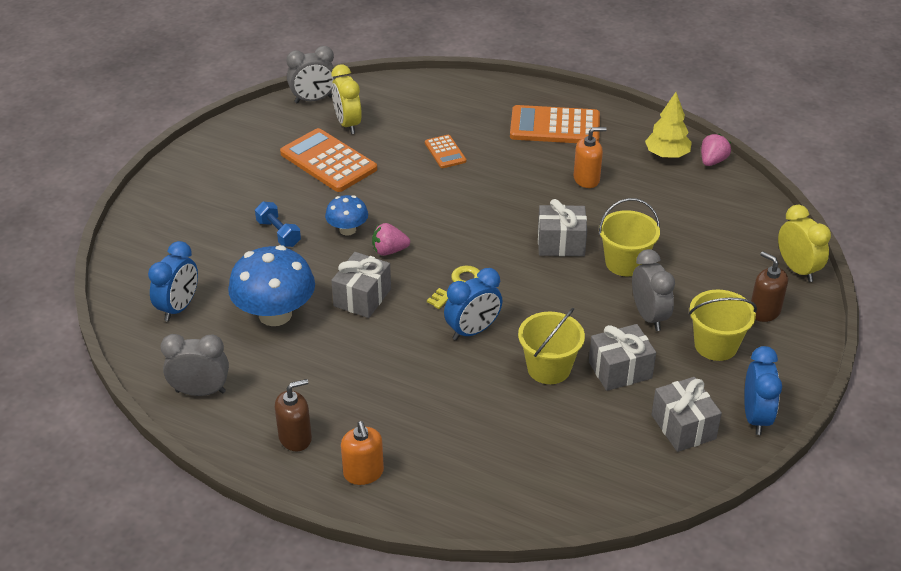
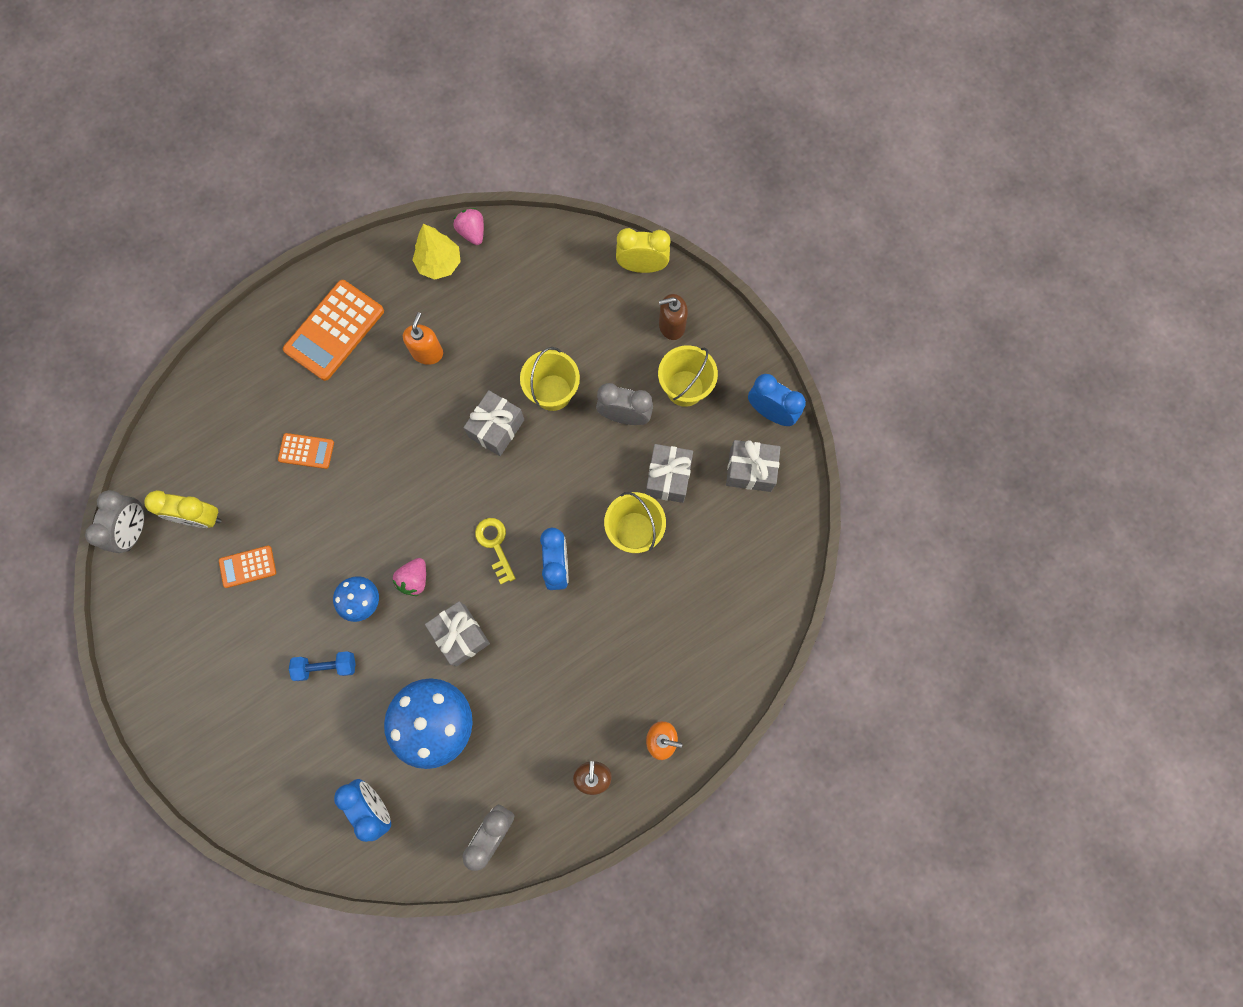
camera: 60 degrees left, 35 degrees up
(328, 161) = (248, 567): orange calculator -> orange calculator, size x0.52

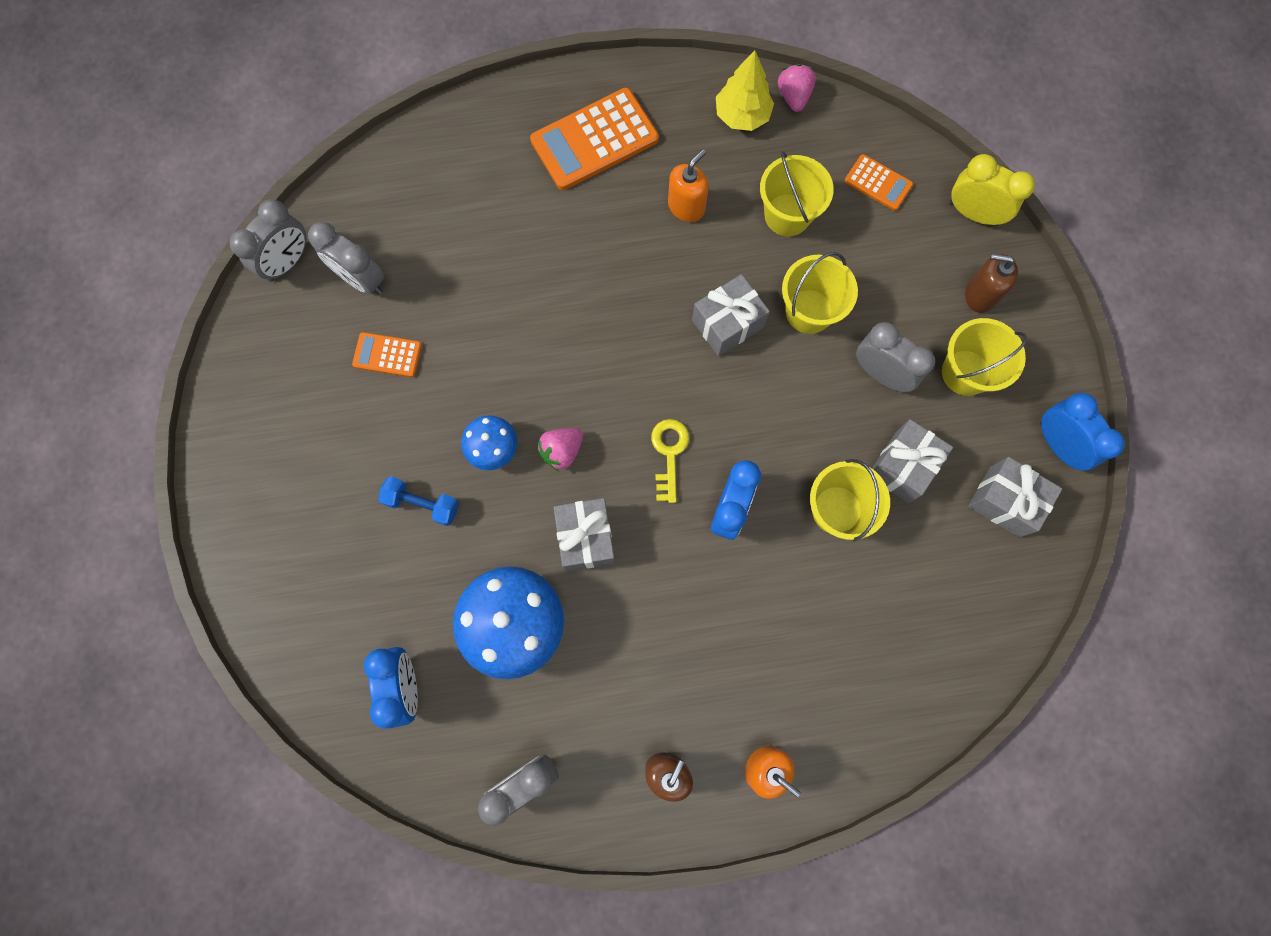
camera: 25 degrees right, 0 degrees up
(200, 517) = (361, 279): yellow clock -> grey clock
(306, 451) = (506, 257): orange calculator -> orange calculator (878, 183)
(506, 326) = (787, 215): none -> yellow bucket

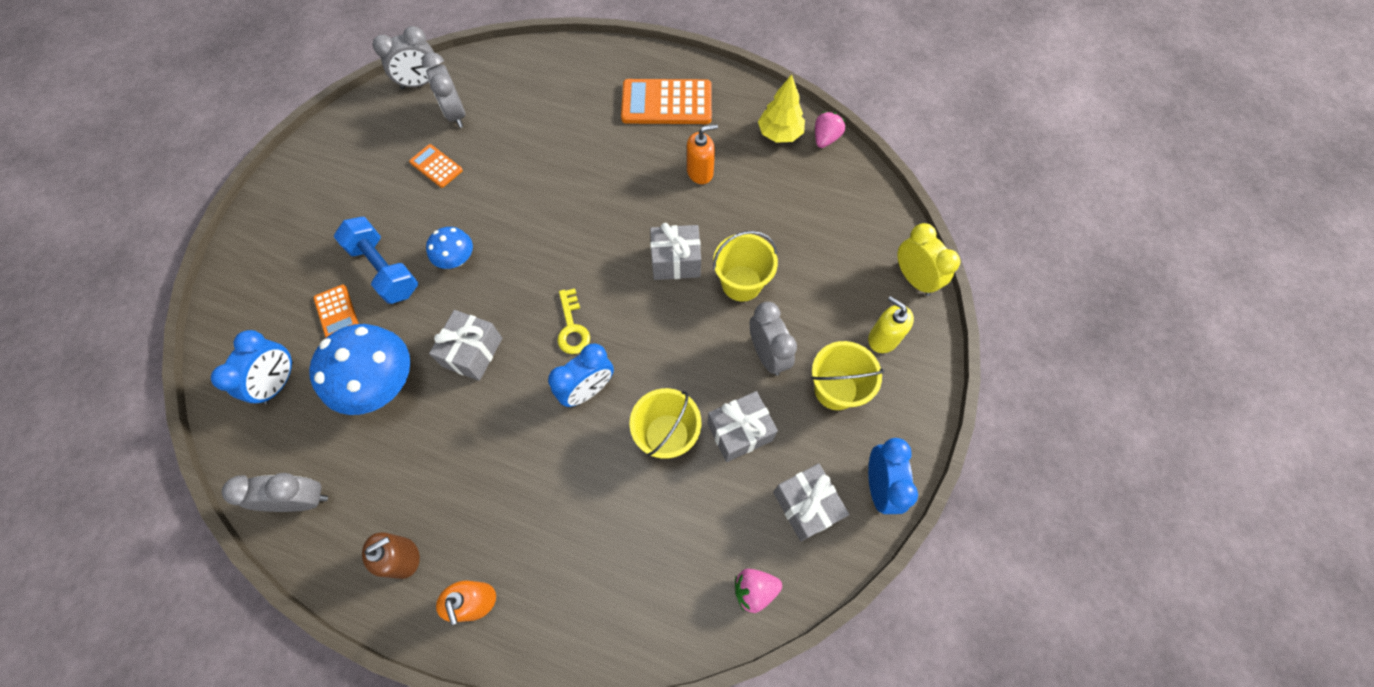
camera: 30 degrees right, 10 degrees down
(422, 504) = (385, 269): blue dumbbell -> blue dumbbell, size x1.57
(562, 451) = (500, 285): pink strawberry -> pink strawberry (754, 589)
(669, 454) = (572, 327): yellow key -> yellow key turned 135 degrees clockwise
(787, 215) = (769, 211): yellow bucket -> none
(878, 183) = (852, 223): orange calculator -> orange calculator (337, 312)
(980, 295) = (883, 338): brown soap dispenser -> yellow soap dispenser

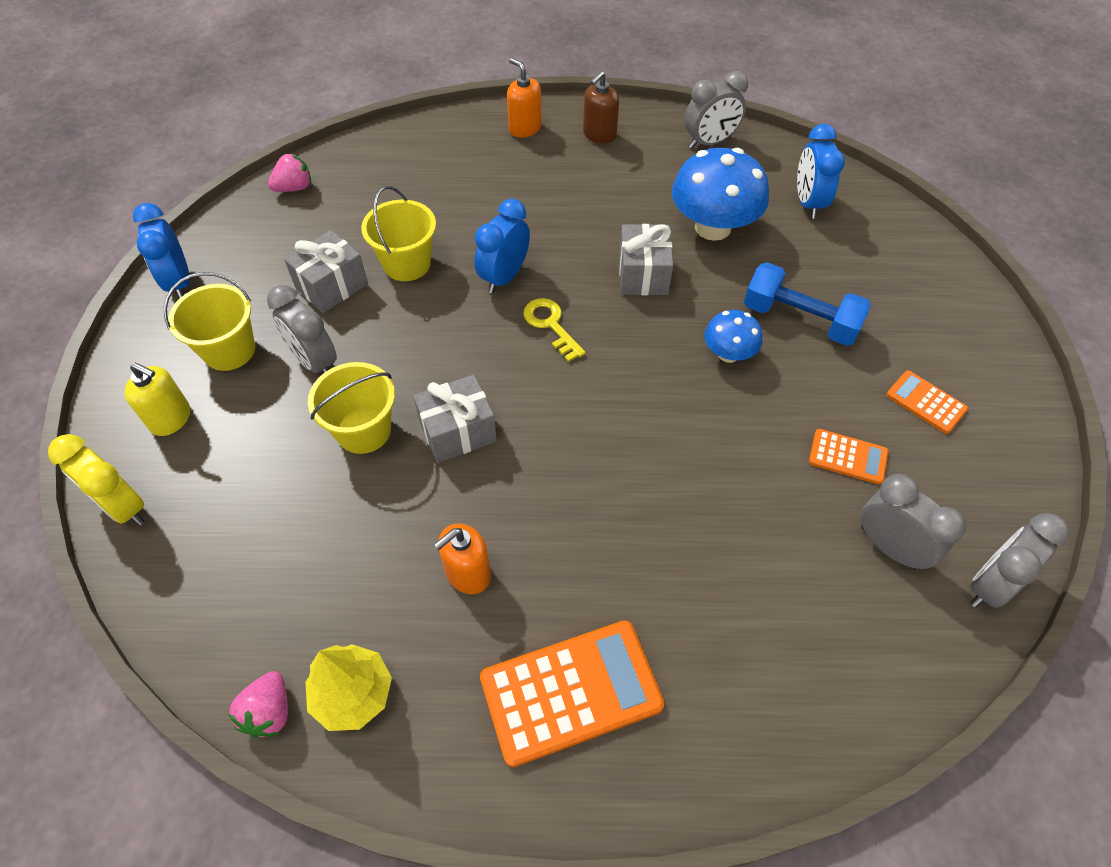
camera: 160 degrees right, 10 degrees down
(337, 312) = (811, 267): orange calculator -> orange calculator (926, 402)
(806, 505) = (254, 250): grey gift -> none

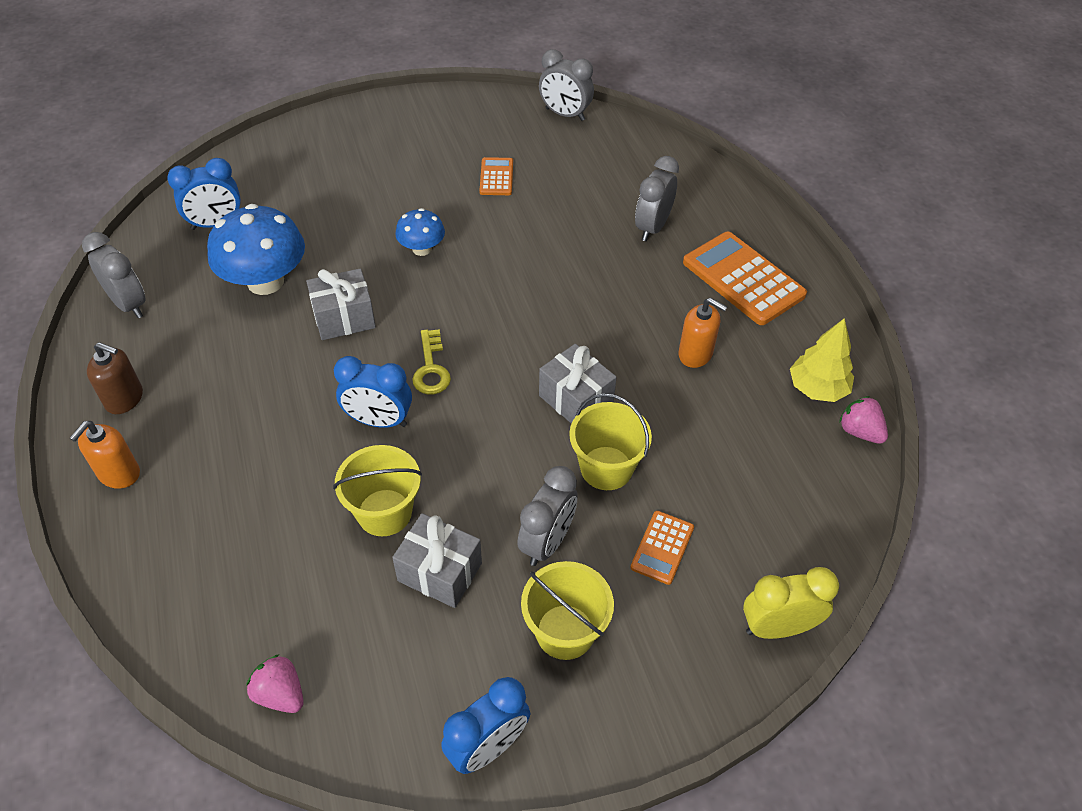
camera: 110 degrees left, 5 degrees down
(123, 507) = (777, 627): yellow clock -> yellow clock turned 120 degrees counterclockwise
(171, 418) = (670, 642): yellow soap dispenser -> none
(269, 712) = (859, 431): pink strawberry -> pink strawberry turned 120 degrees counterclockwise
(551, 325) = (431, 368): yellow key -> yellow key turned 45 degrees counterclockwise
(799, 319) = (369, 213): blue dumbbell -> none
(889, 547) = (560, 154): grey clock -> grey clock (652, 227)
(926, 402) = (430, 145): orange calculator -> orange calculator (662, 547)

